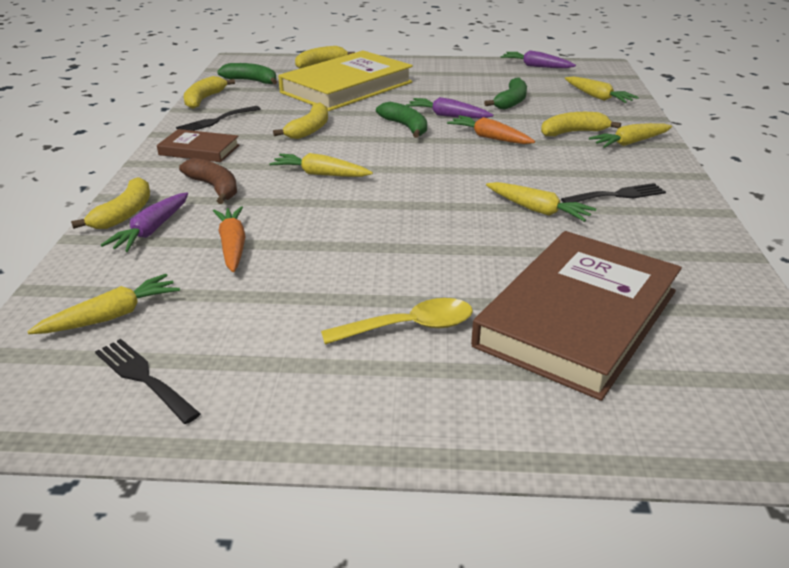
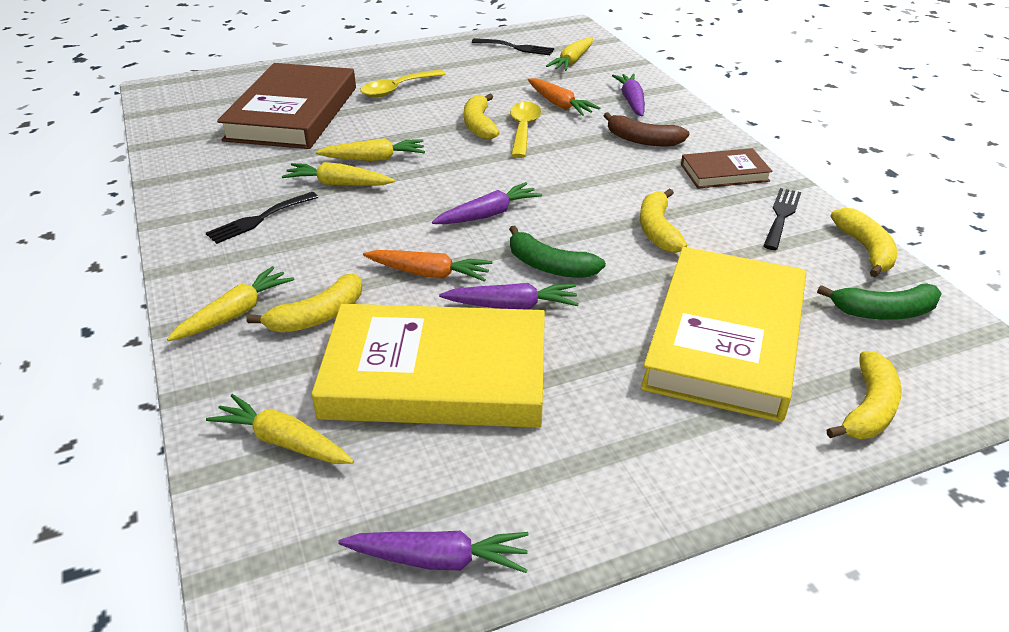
camera: 155 degrees right, 5 degrees up
(124, 214) = (672, 107): yellow banana -> yellow banana (479, 125)
(310, 224) = (523, 129): none -> yellow spoon
(320, 174) = (570, 174): yellow carrot -> yellow carrot (374, 159)
(419, 161) = (488, 214): none -> purple carrot
(511, 102) = (436, 375): green banana -> yellow book

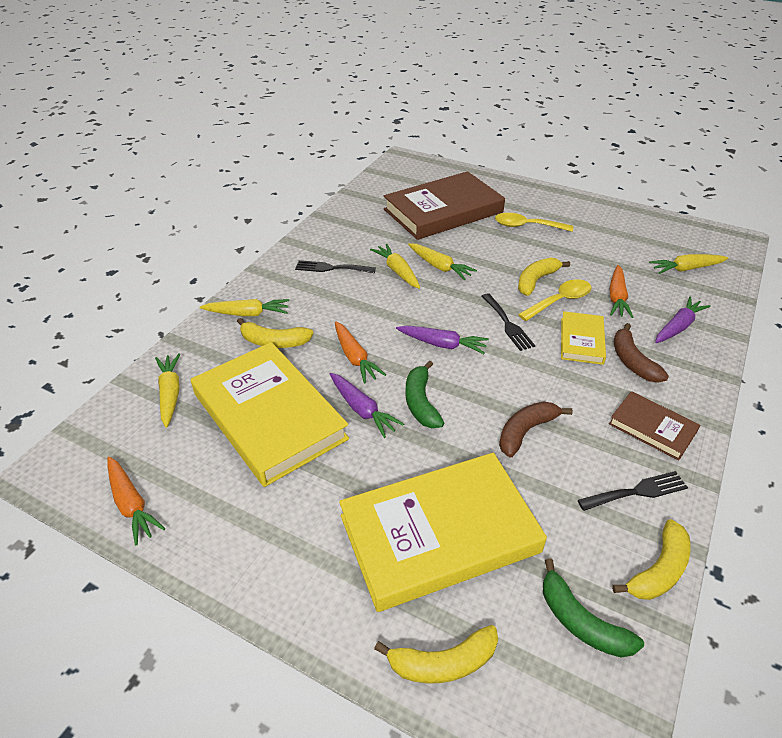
camera: 50 degrees right, 5 degrees up
(438, 559) = (131, 504): purple carrot -> orange carrot
(516, 48) = (660, 236): black fork -> black fork (507, 324)
(587, 147) = (581, 340): none -> yellow book
(658, 230) = (526, 431): yellow banana -> brown banana

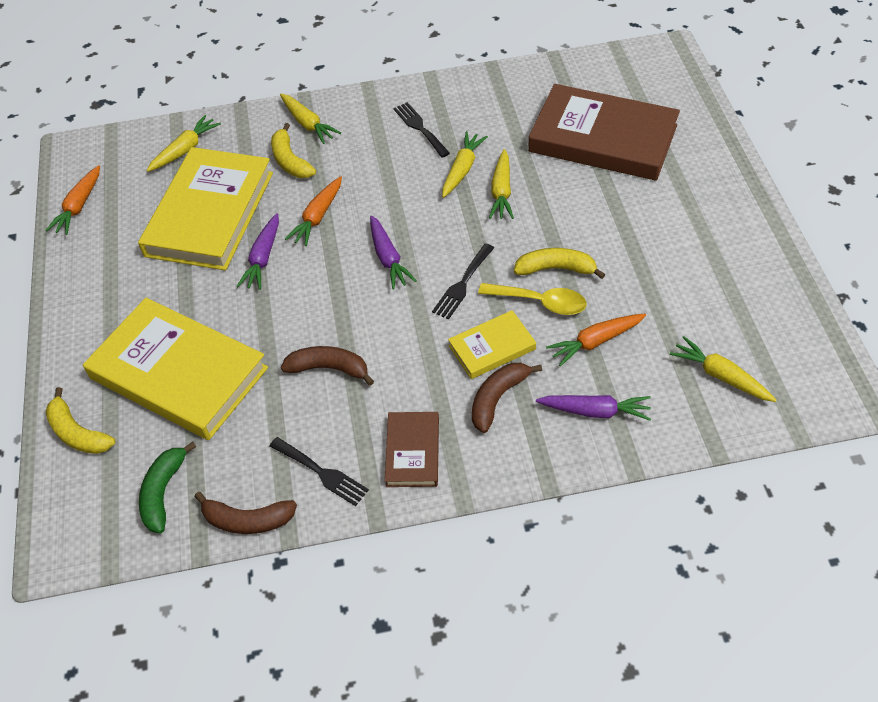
camera: 55 degrees right, 10 degrees up
(421, 402) = (303, 286): green banana -> none
(527, 226) = (651, 212): yellow spoon -> none
(658, 570) = (247, 520): yellow banana -> brown banana

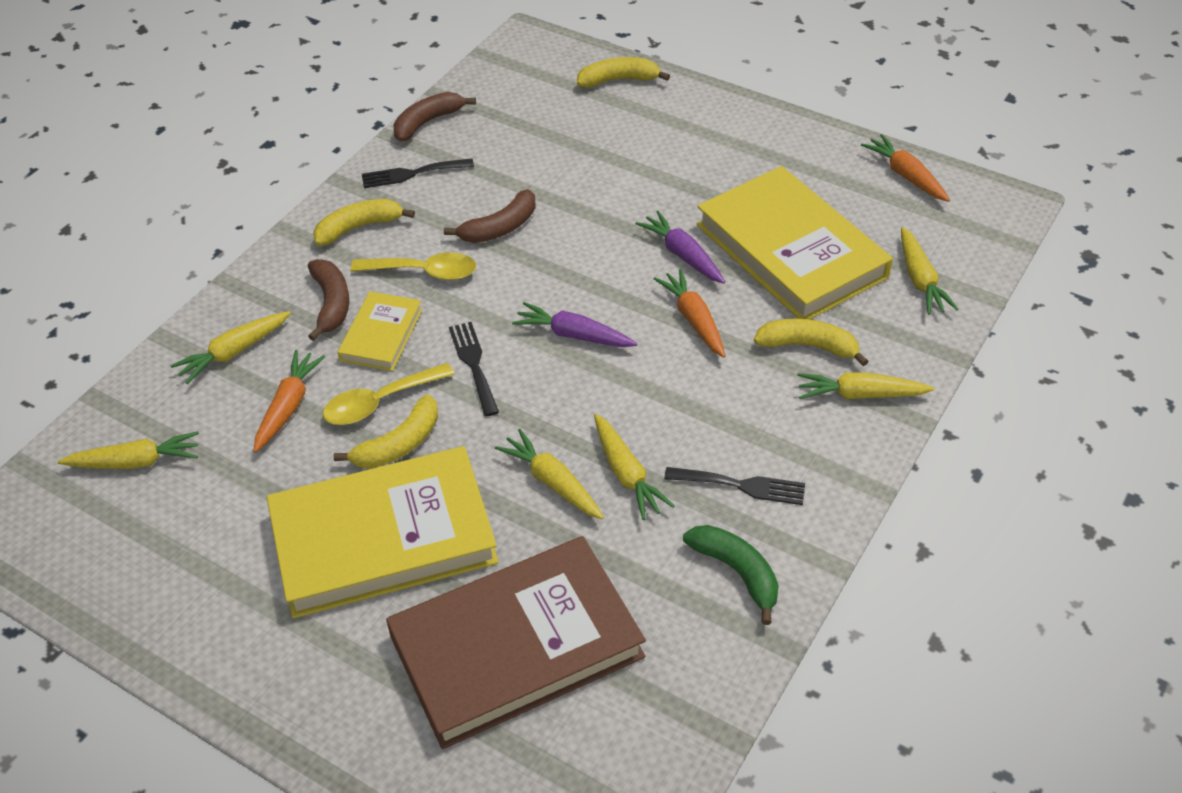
camera: 130 degrees right, 5 degrees down
(163, 492) = (507, 97): green banana -> green banana (737, 572)
(178, 373) = (610, 148): yellow book -> yellow book (383, 538)
(413, 452) = (359, 227): brown book -> yellow banana
(415, 374) = (424, 272): none -> yellow spoon
(595, 411) = (234, 352): purple carrot -> yellow carrot

